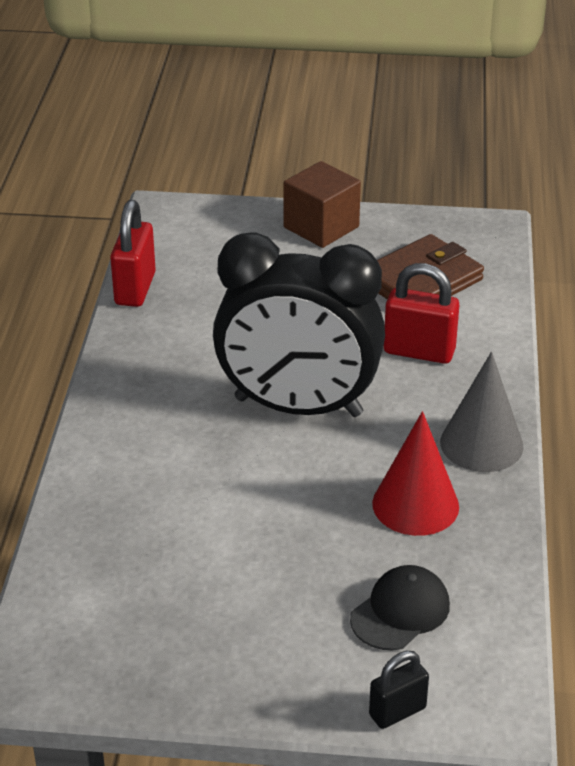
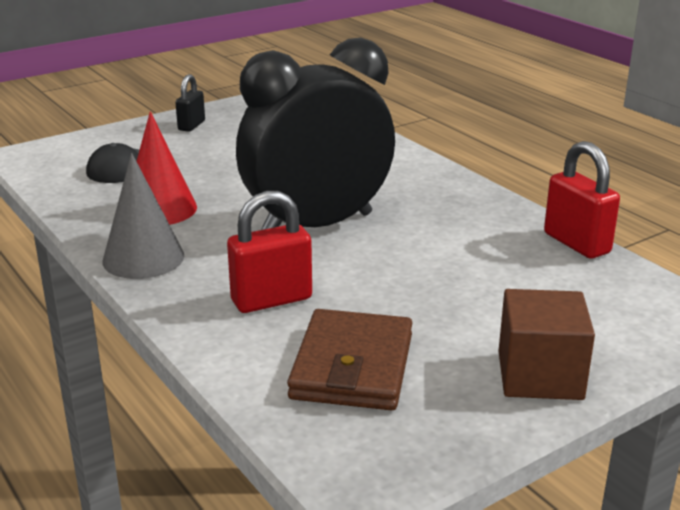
camera: 140 degrees right, 10 degrees down
(397, 712) = (83, 138): black padlock -> black padlock (191, 125)

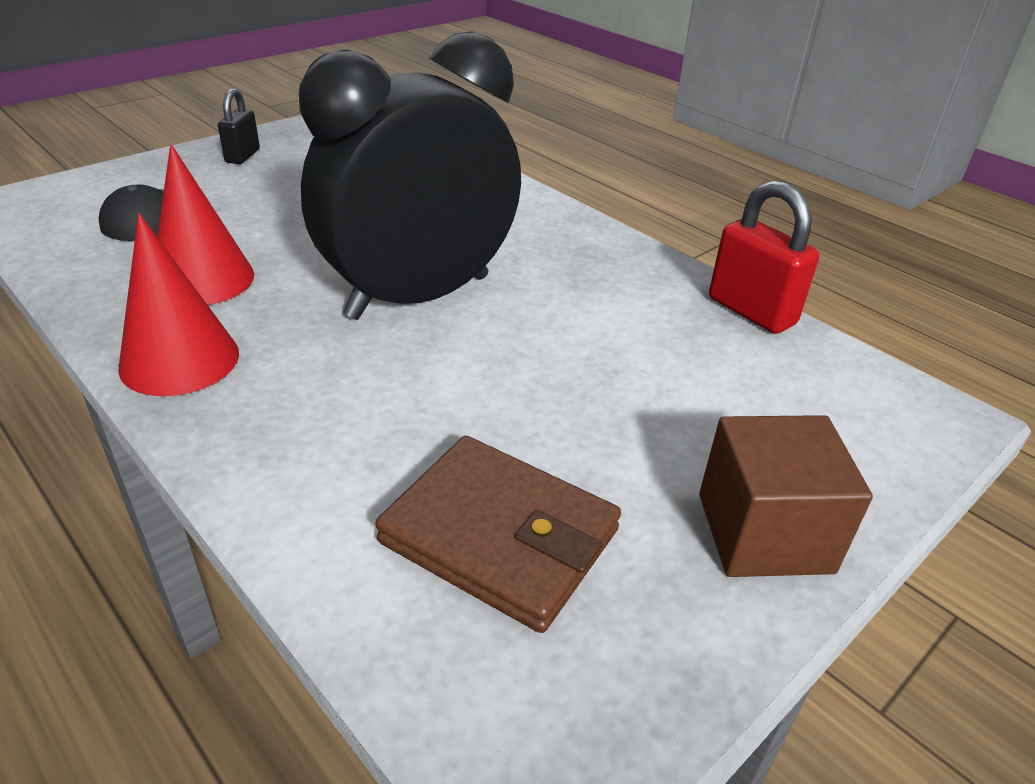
camera: 10 degrees left, 10 degrees up
(143, 258) = (179, 360): grey cone -> red cone
(271, 300) = (369, 422): red padlock -> none
(352, 366) = (499, 537): brown wallet -> brown wallet turned 60 degrees counterclockwise

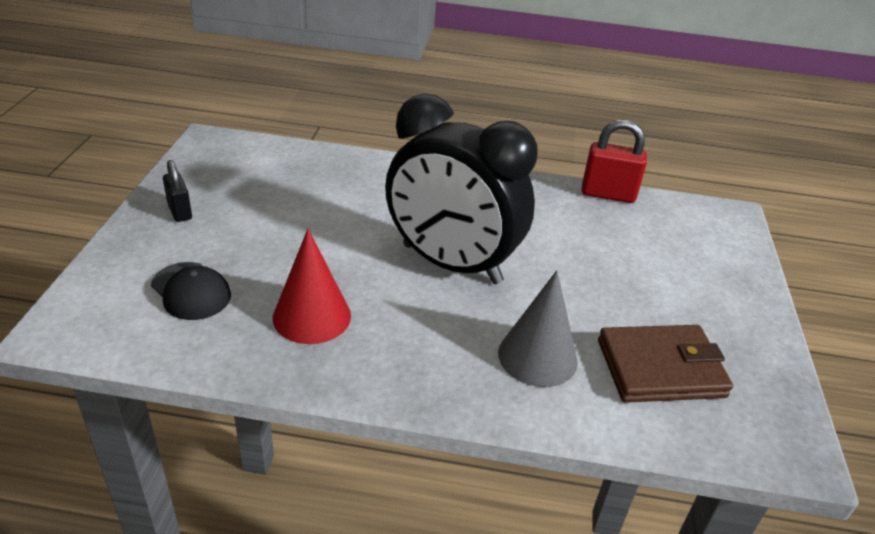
camera: 40 degrees left, 0 degrees up
(179, 360) = (386, 373): red cone -> none
(360, 432) = (537, 356): none -> grey cone
(419, 297) = (451, 264): black clock -> black clock turned 75 degrees counterclockwise
(764, 533) = (739, 306): brown cube -> none

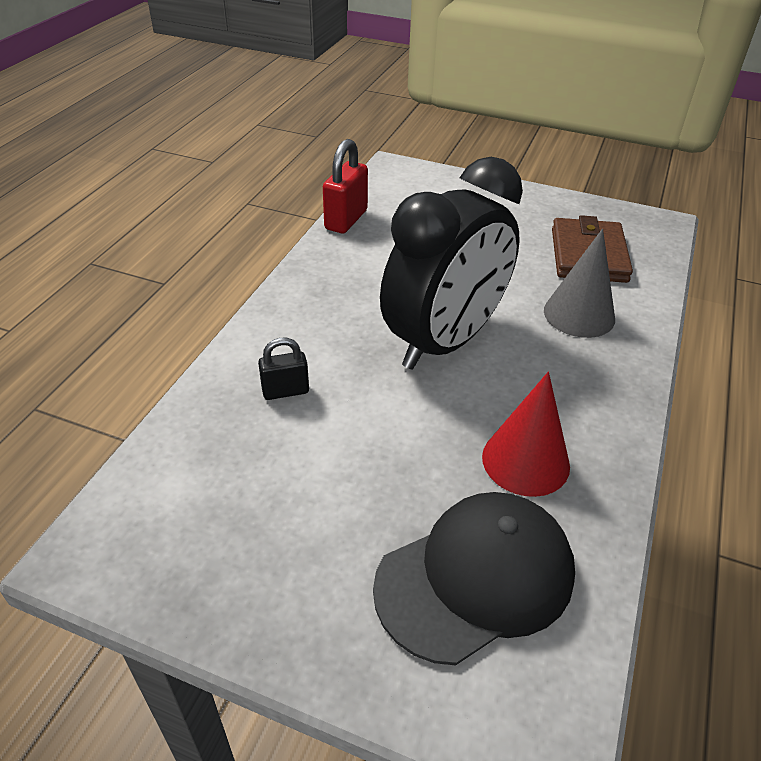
camera: 75 degrees left, 5 degrees up
(180, 211) = (286, 595): black padlock -> black padlock (285, 391)
(191, 291) = (476, 578): black cap -> black cap, size x1.76

